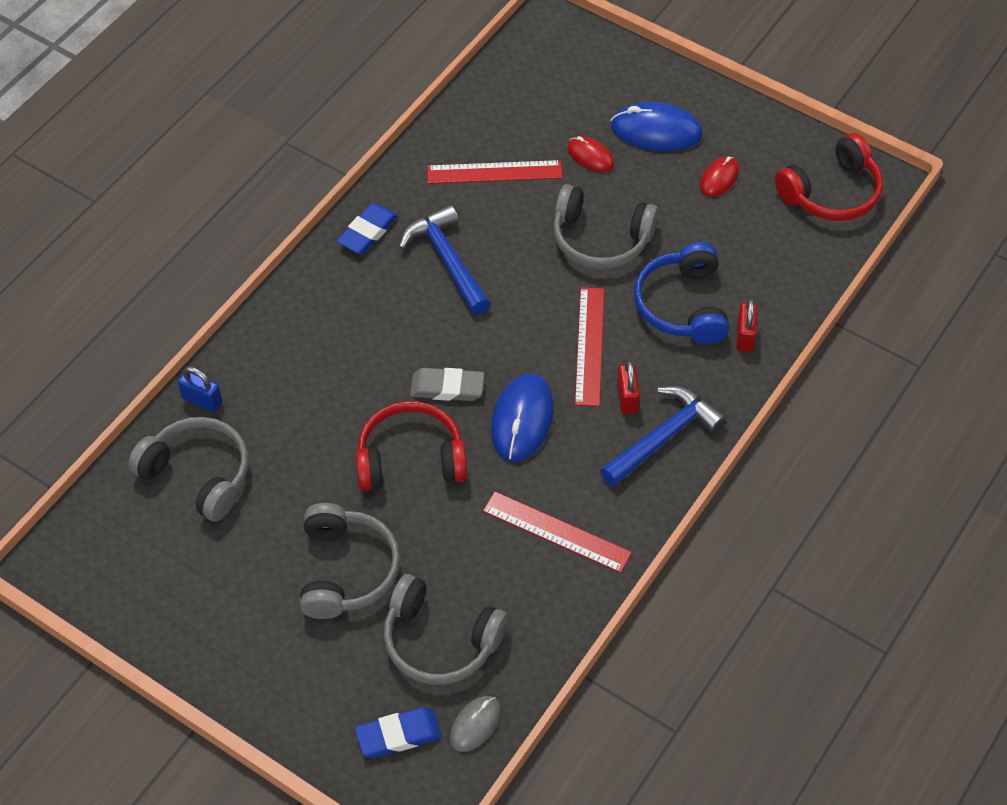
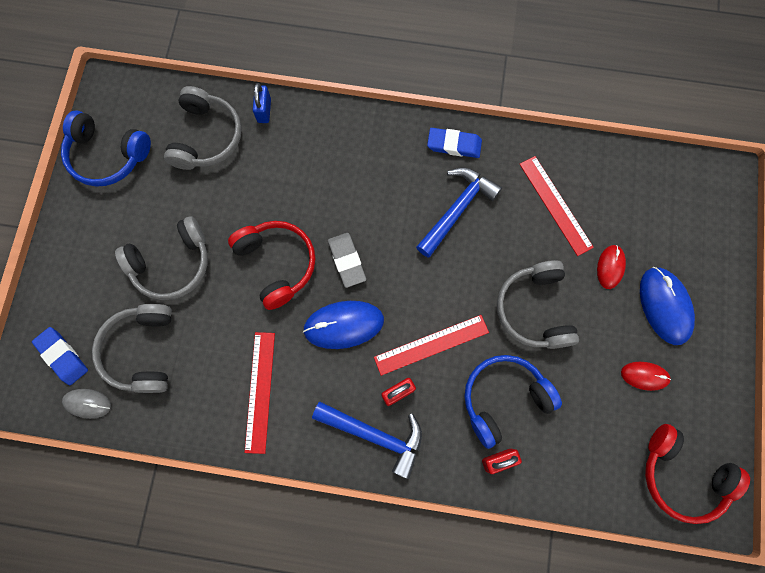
camera: 65 degrees right, 20 degrees up
(152, 595) = (108, 156): none -> blue headphones

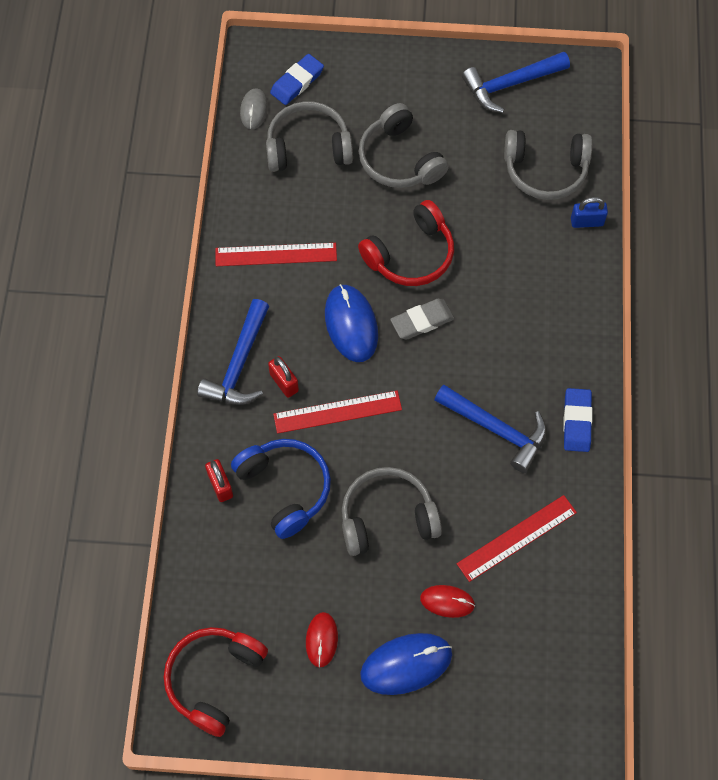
camera: 85 degrees right, 10 degrees down
(108, 156) = (510, 84): blue headphones -> blue hammer
(431, 345) = (337, 412): red ruler -> red ruler turned 75 degrees counterclockwise

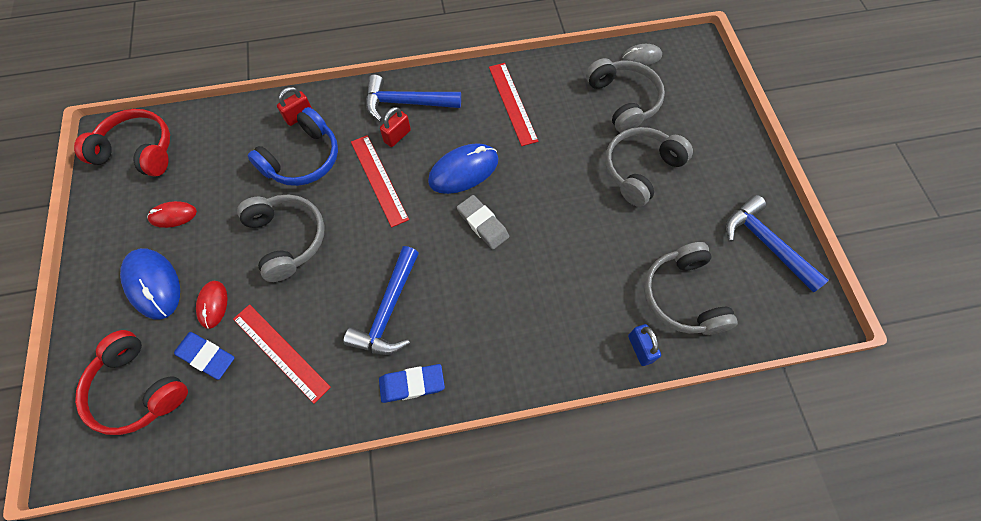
camera: 75 degrees right, 0 degrees up
(297, 82) = (682, 78): blue eraser -> blue eraser (206, 356)
(411, 255) = (547, 200): red headphones -> red headphones (138, 389)

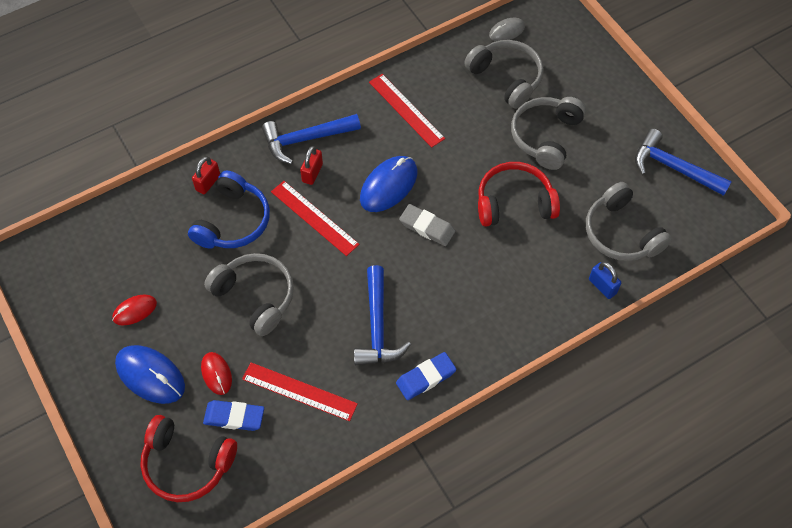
camera: 20 degrees left, 5 degrees down
(138, 151) = (65, 264): red headphones -> red headphones (514, 203)

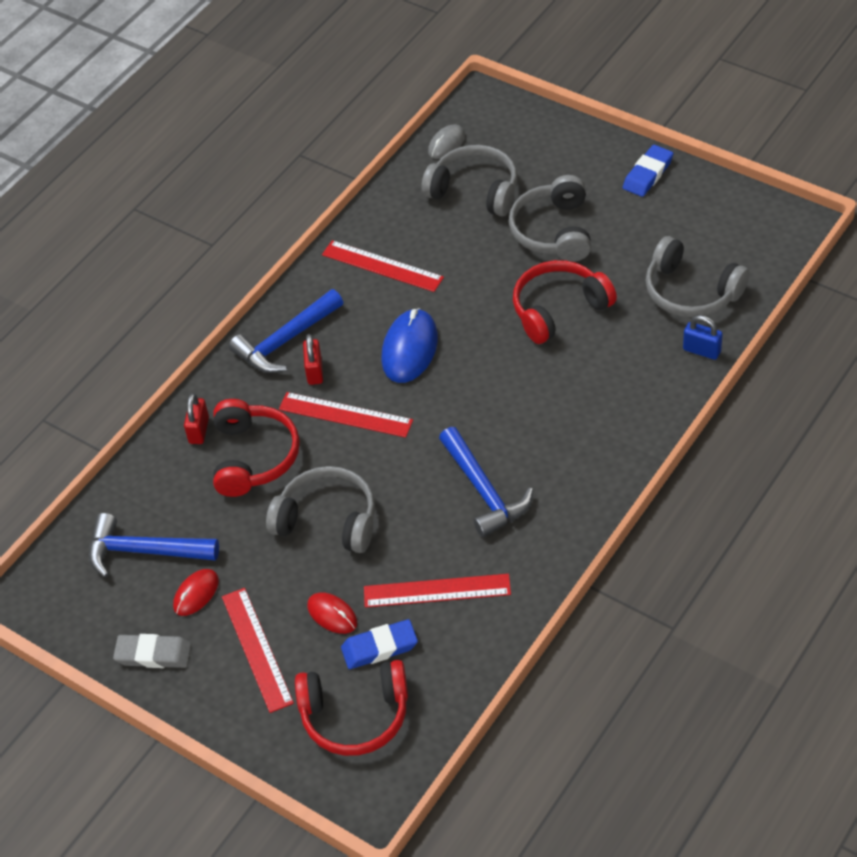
camera: 20 degrees left, 10 degrees down
(150, 375) = (256, 649): blue mouse -> red ruler
(233, 221) = (253, 457): blue headphones -> red headphones
(426, 378) = (567, 517): blue eraser -> blue eraser (648, 174)
(427, 227) = (478, 372): grey eraser -> grey eraser (153, 654)
(673, 167) = (707, 207): blue hammer -> blue hammer (144, 551)

